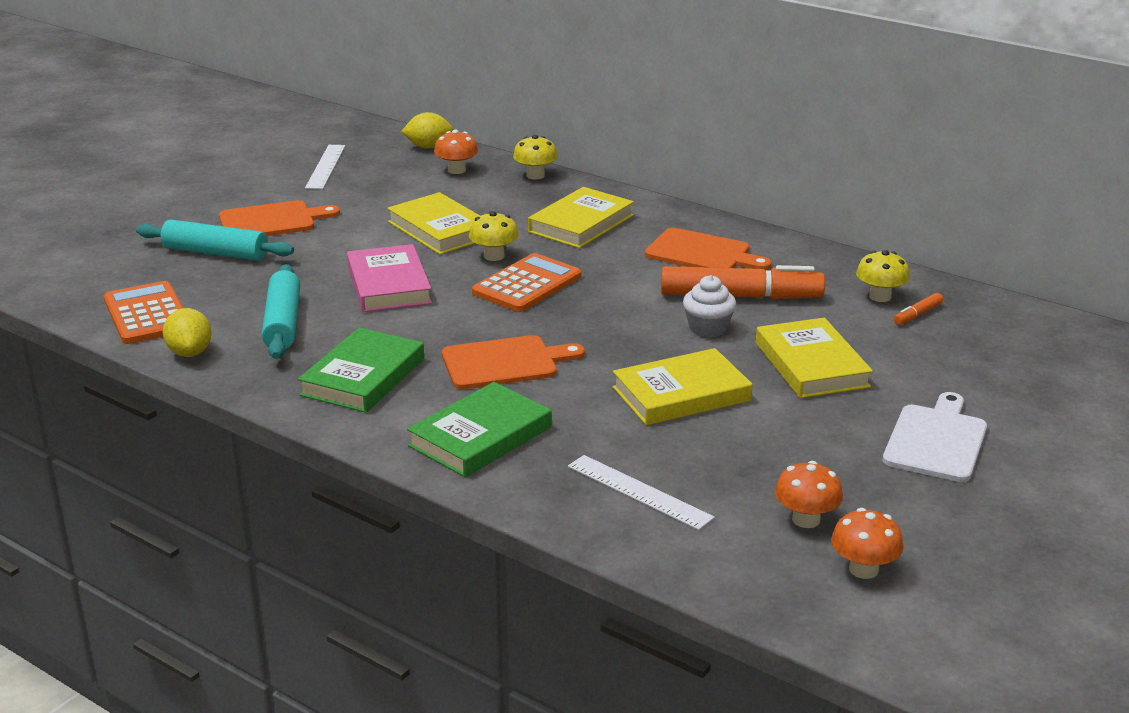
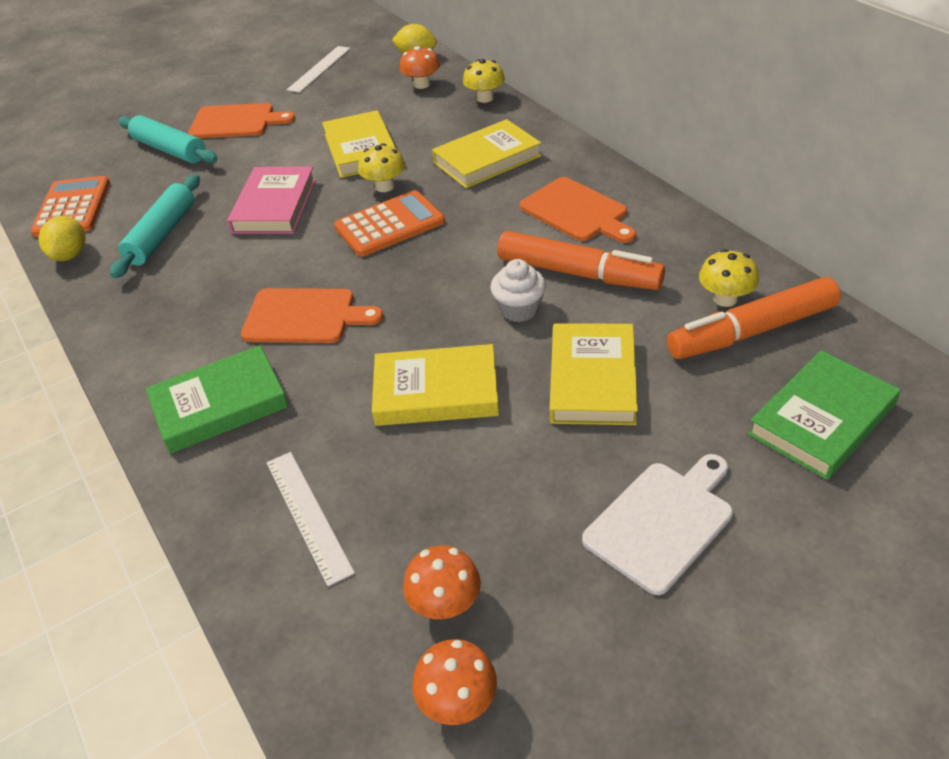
camera: 25 degrees right, 15 degrees up
(363, 377) = (177, 309): green book -> green book (822, 419)
(917, 315) = (751, 331): orange marker -> orange marker, size x2.37

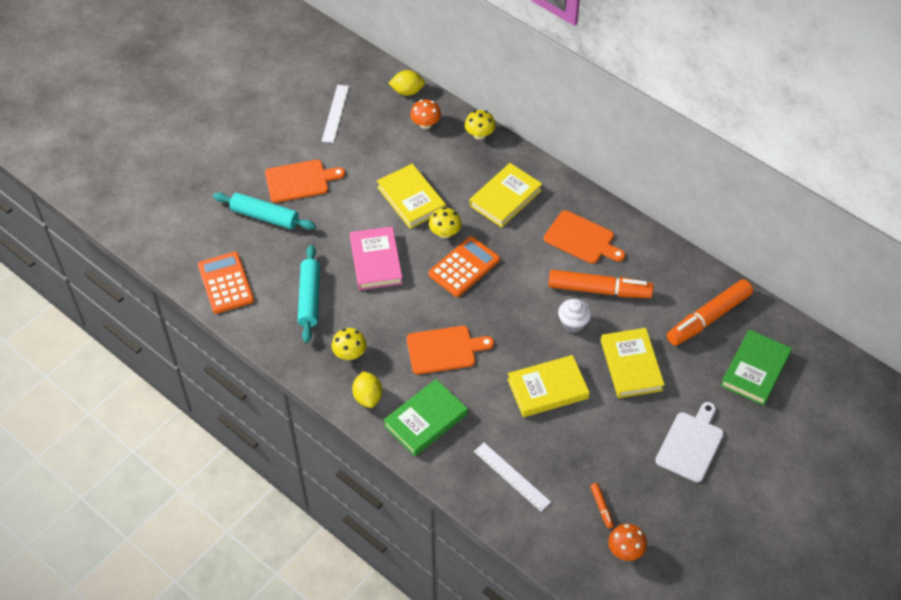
camera: 20 degrees left, 10 degrees up
(70, 255) = (254, 325): yellow lemon -> yellow lemon (368, 397)
(445, 603) = (601, 507): orange mushroom -> orange marker
(725, 299) = (689, 296): yellow mushroom -> yellow mushroom (350, 354)

